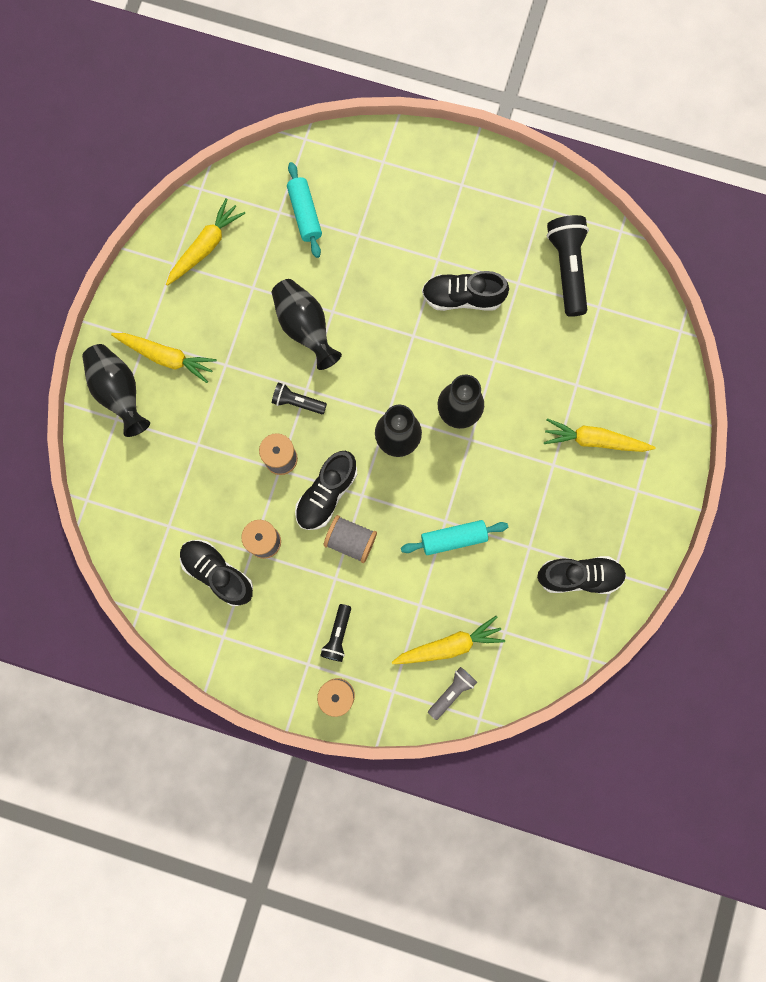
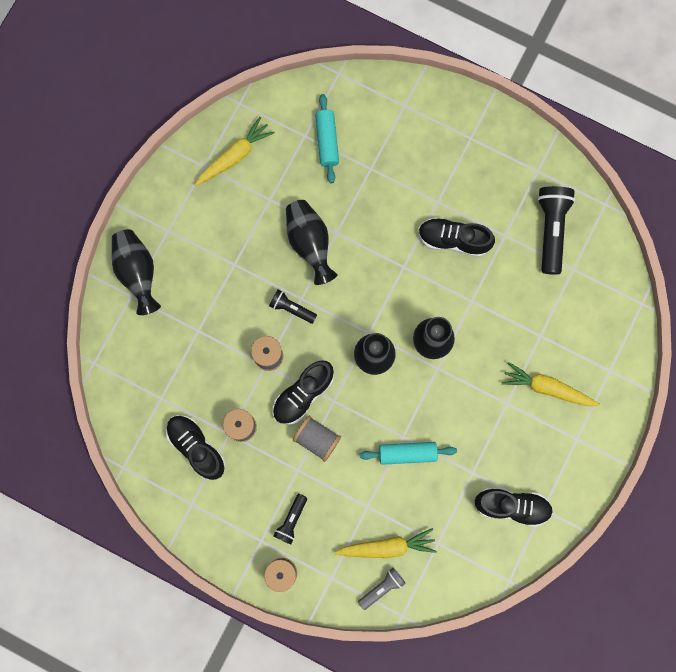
camera: 10 degrees right, 0 degrees up
(166, 357) = (184, 249): yellow carrot -> none

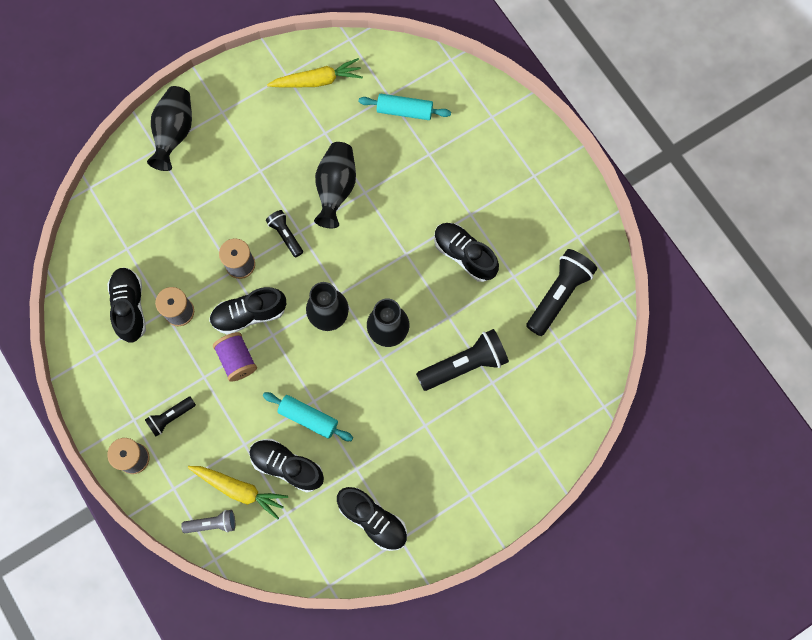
camera: 30 degrees right, 5 degrees down
(317, 439) = (237, 360): grey spool -> purple spool
(327, 141) = (404, 111): turquoise rolling pin -> turquoise rolling pin turned 75 degrees clockwise
(414, 504) = (287, 466): none -> black shoe
(509, 334) = (464, 364): none -> black flashlight
(547, 388) = (470, 432): yellow carrot -> none

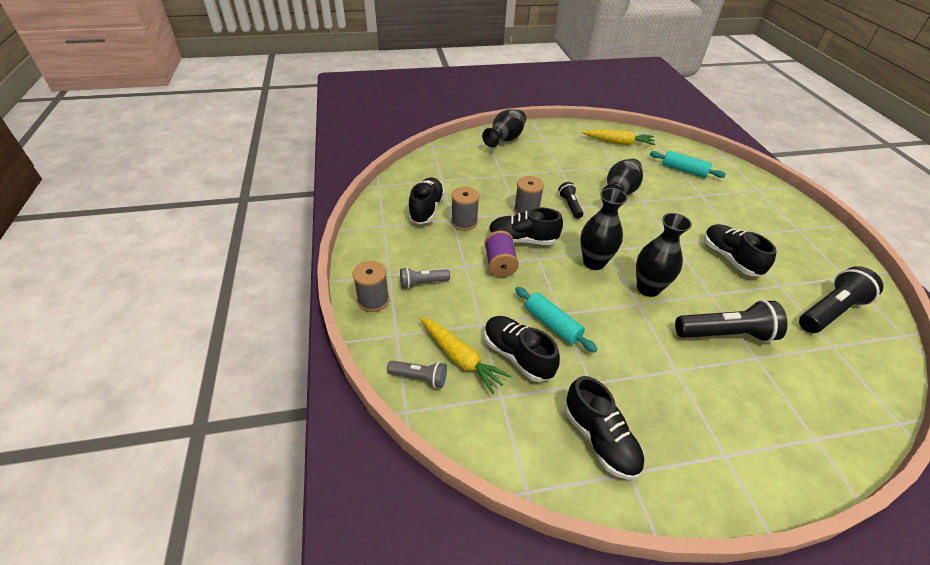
camera: 20 degrees right, 30 degrees down
(171, 417) = (422, 283): black flashlight -> grey flashlight

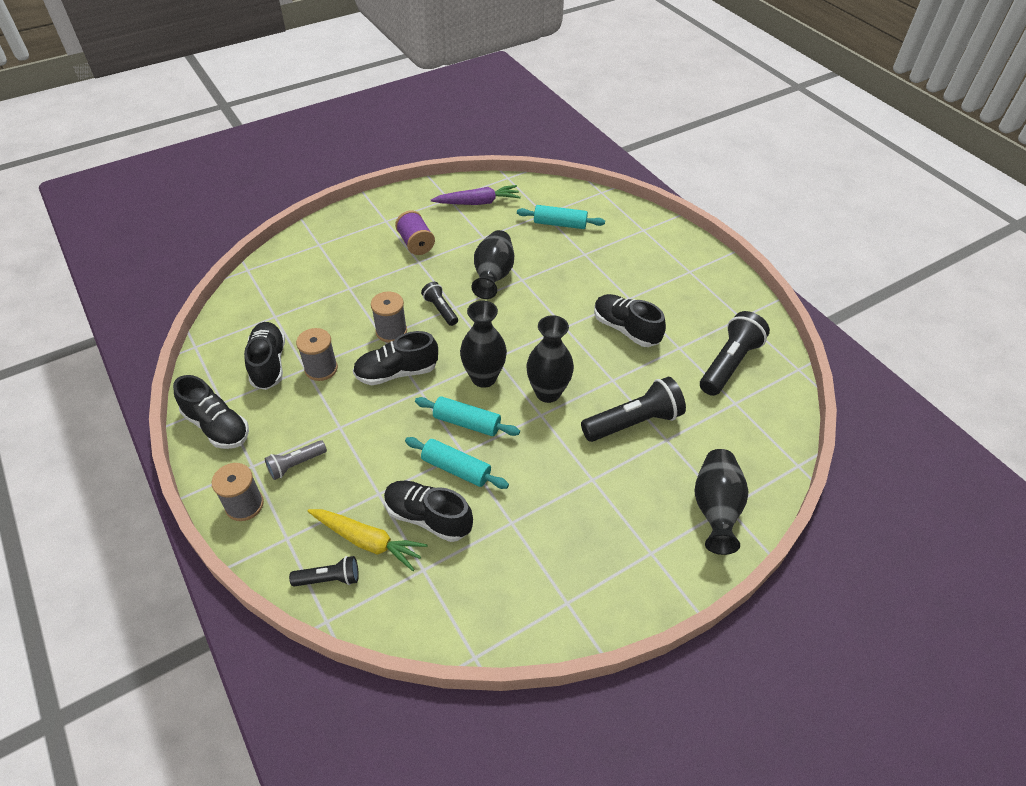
camera: 20 degrees left, 5 degrees up
(419, 377) = (329, 578): grey flashlight -> black flashlight
(500, 264) = (379, 412): purple spool -> purple spool (416, 243)
(505, 140) = (338, 234): black vase -> black vase (715, 509)
(570, 292) = (467, 423): none -> turquoise rolling pin
(599, 439) = (532, 579): black shoe -> black shoe (217, 426)
(618, 142) = (477, 202): yellow carrot -> purple carrot

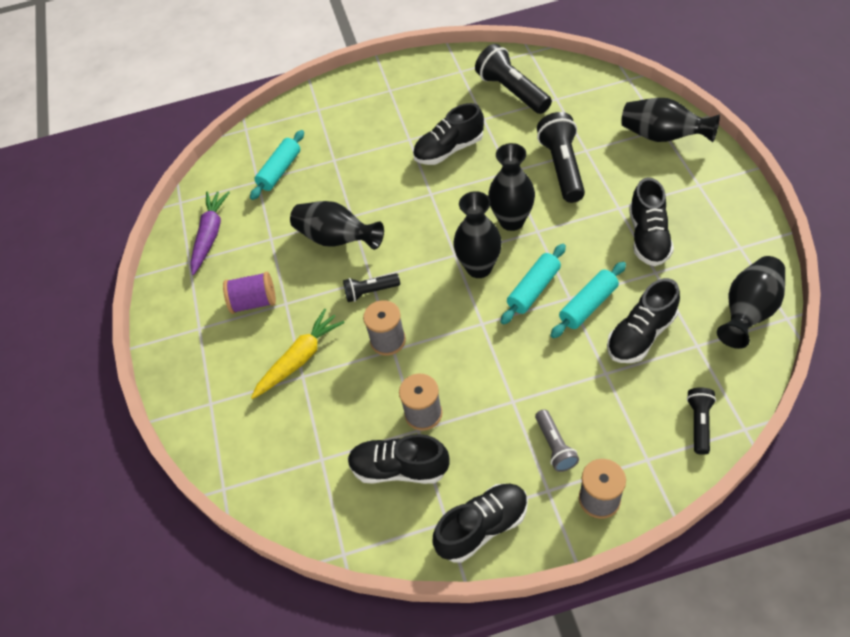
camera: 65 degrees left, 5 degrees up
(367, 541) = (660, 387): yellow carrot -> yellow carrot (299, 359)
(397, 372) = (450, 341): black shoe -> black shoe (648, 237)
(476, 616) = (748, 312): none -> black vase

